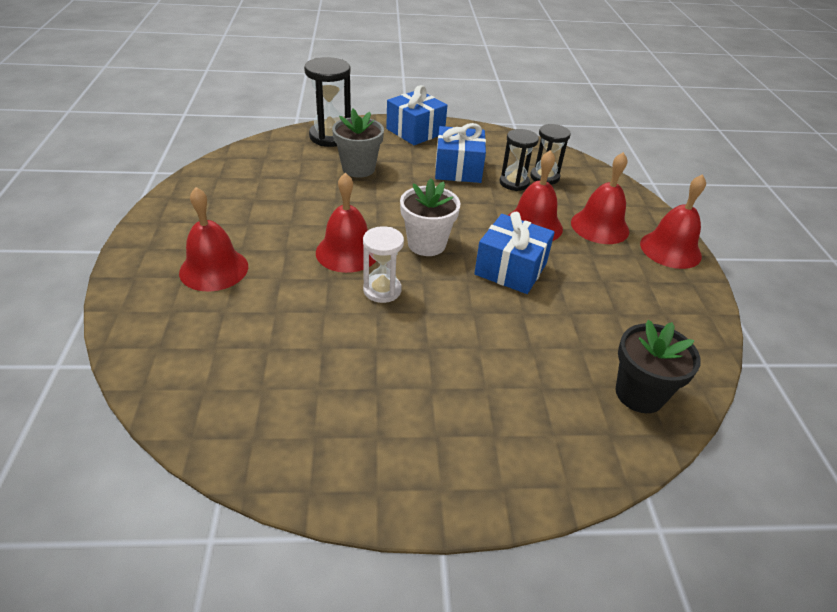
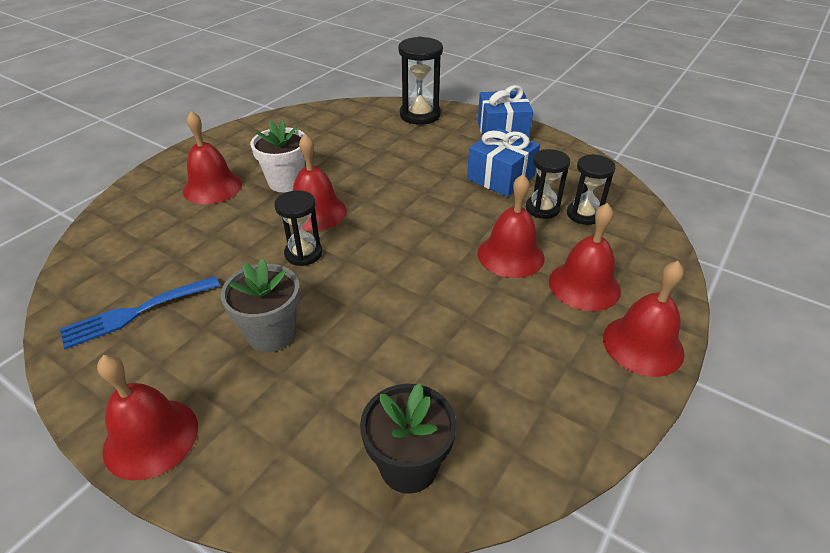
camera: 40 degrees right, 0 degrees up
(297, 410) = (135, 313): none -> blue fork
(358, 168) = (410, 148): grey flower pot -> grey flower pot (271, 334)
(382, 290) = (303, 253): white hourglass -> black hourglass
(426, 244) = (387, 232): white flower pot -> white flower pot (286, 182)
(451, 490) = (151, 438): none -> red bell
(510, 269) = (435, 285): blue gift -> none

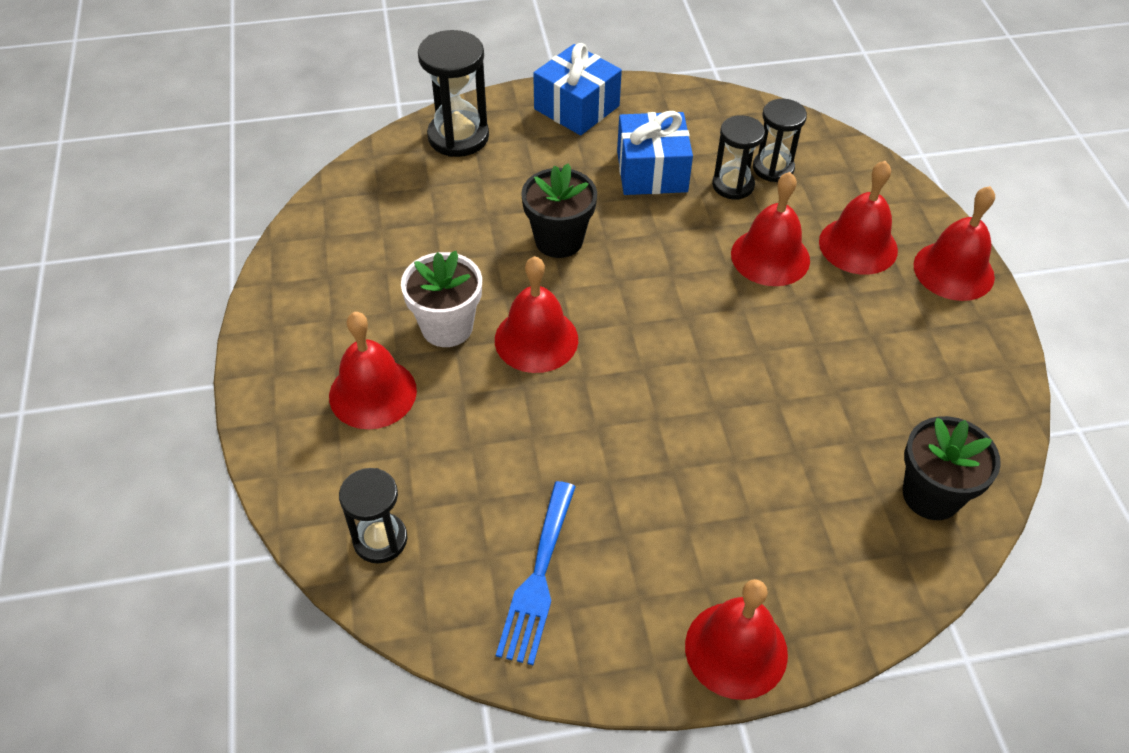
camera: 45 degrees left, 10 degrees up
(271, 334) = (690, 489): grey flower pot -> none
(303, 253) = (596, 393): black hourglass -> black hourglass (380, 539)
(399, 179) = (559, 240): none -> black flower pot

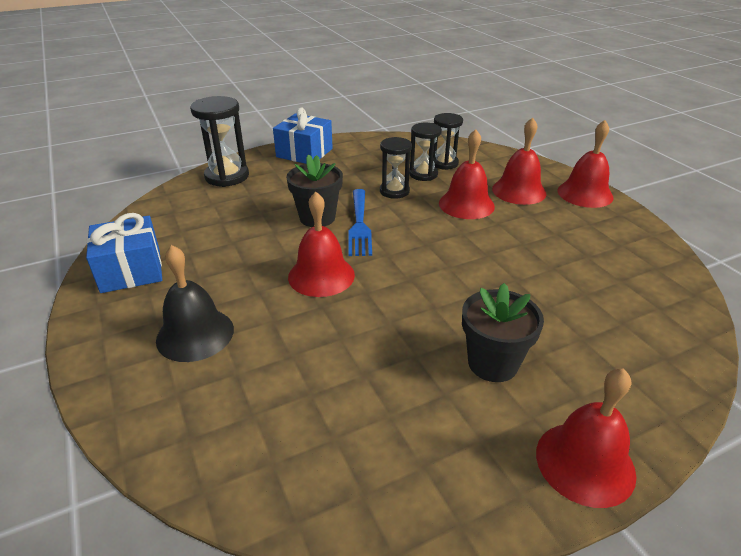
camera: 15 degrees left, 15 degrees down
(372, 393) = (195, 334): red bell -> black bell
(380, 539) = (226, 447): black hourglass -> black hourglass (394, 191)
(447, 327) = (248, 280): white flower pot -> none
(538, 578) = (386, 445): blue fork -> blue fork (359, 225)
(651, 171) = (367, 175): blue gift -> blue gift (131, 270)
(931, 495) = (658, 316): black flower pot -> black flower pot (493, 363)

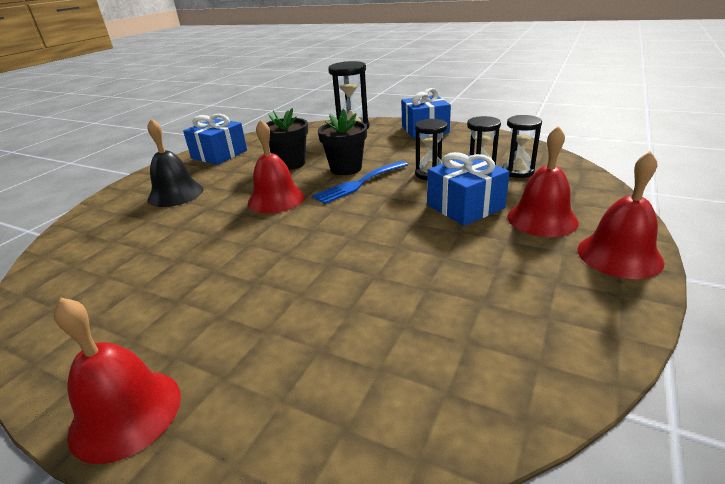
camera: 55 degrees right, 5 degrees down
(466, 204) = (465, 206): red bell -> blue gift
(493, 363) = (233, 309): black flower pot -> black flower pot (290, 163)

